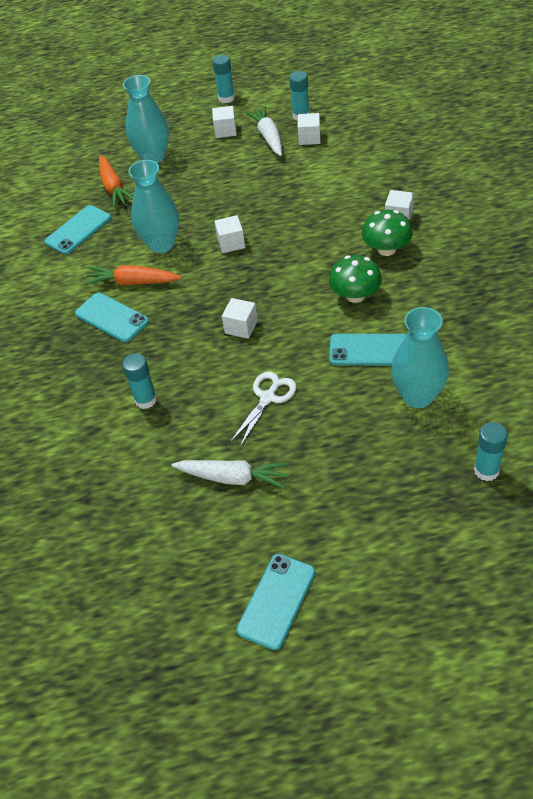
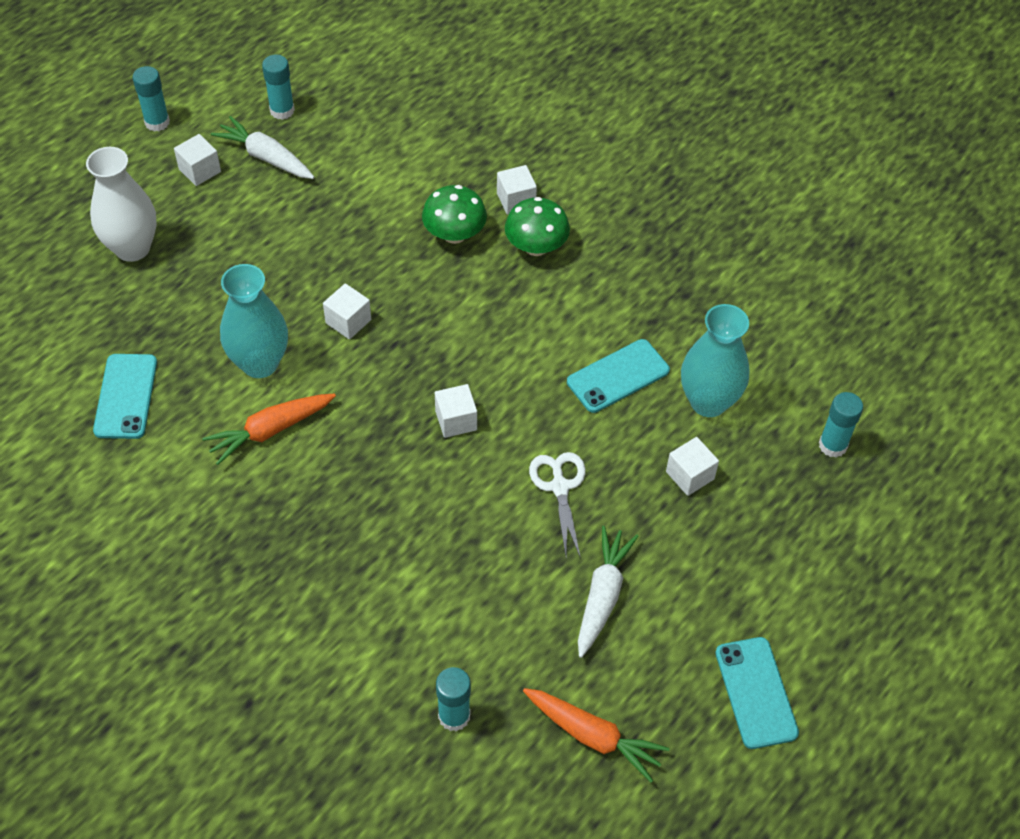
camera: 45 degrees left, 5 degrees up
(111, 318) = (287, 489): turquoise phone -> none
(113, 187) = (118, 315): orange carrot -> orange carrot (593, 736)
(145, 400) = (425, 565): turquoise glue stick -> turquoise glue stick (454, 716)
(153, 157) = (132, 248): turquoise vase -> white vase
(233, 478) = (602, 595): white carrot -> white carrot turned 45 degrees counterclockwise
(309, 138) = (320, 138): white cube -> white cube (690, 475)
(355, 295) = (549, 319): green mushroom -> green mushroom (454, 234)

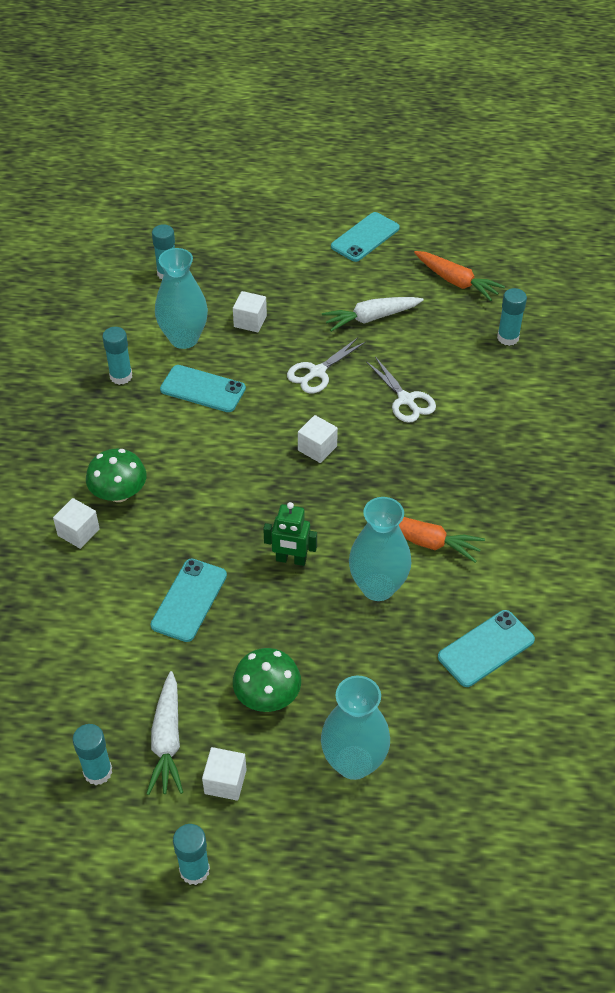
camera: 125 degrees left, 5 degrees down
(132, 248) = (354, 762): white vase -> turquoise vase
(348, 321) = (291, 560): white cube -> green robot
(375, 233) = (189, 600): none -> turquoise phone
(451, 540) = (406, 400): none -> white scissors
(454, 234) = (147, 549): green mushroom -> green mushroom (267, 696)
(593, 736) = (456, 282): orange carrot -> orange carrot turned 135 degrees clockwise
(691, 322) = (121, 376): none -> turquoise glue stick

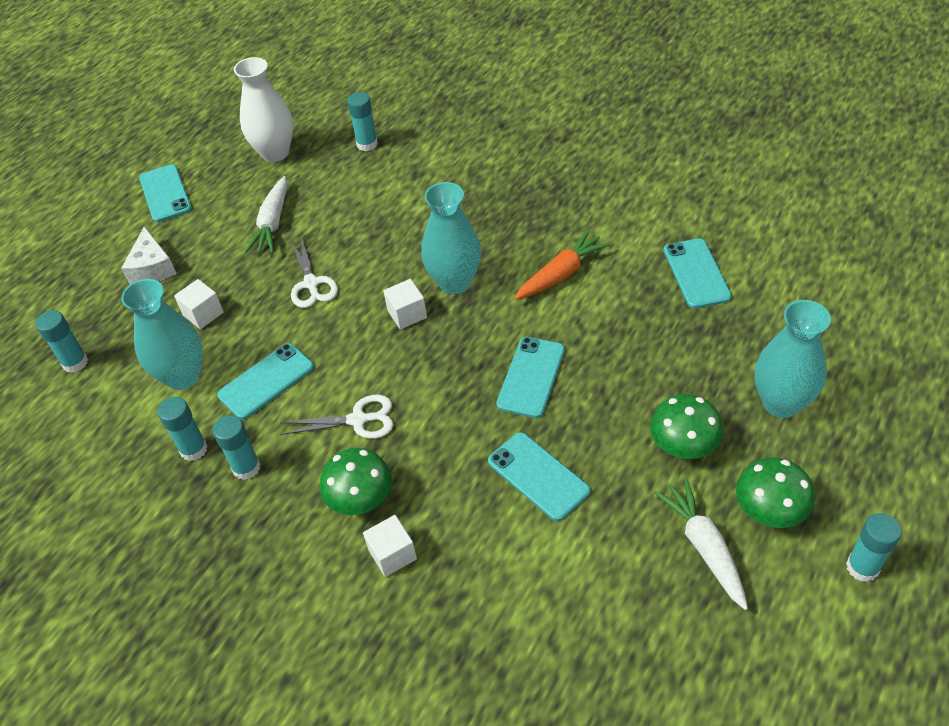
camera: 60 degrees left, 0 degrees up
(98, 772) = (720, 624): turquoise glue stick -> turquoise glue stick (246, 468)
(167, 740) = (704, 547): white carrot -> white carrot turned 135 degrees counterclockwise
(225, 781) = (769, 510): white cube -> green mushroom
(281, 269) = (152, 267): none -> white cheese
(291, 560) = (531, 377): green robot -> turquoise phone
(378, 587) = (596, 323): turquoise vase -> turquoise vase (454, 282)
(406, 400) = (391, 233): white scissors -> white scissors (358, 420)
(456, 282) = (275, 153): orange carrot -> white vase

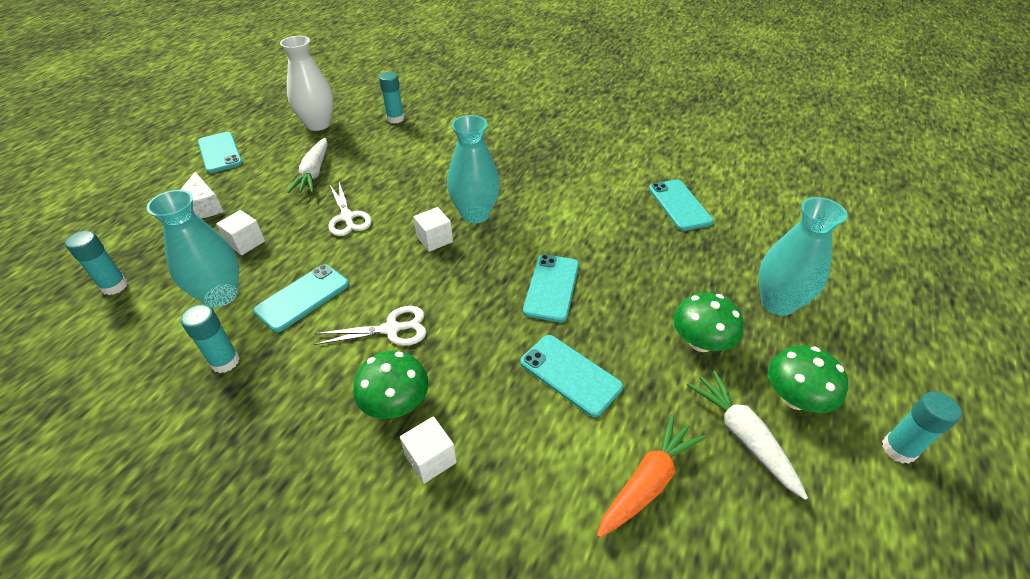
camera: 10 degrees left, 5 degrees down
(246, 468) = (278, 377): turquoise glue stick -> none
(561, 274) = (566, 207): orange carrot -> orange carrot (648, 481)

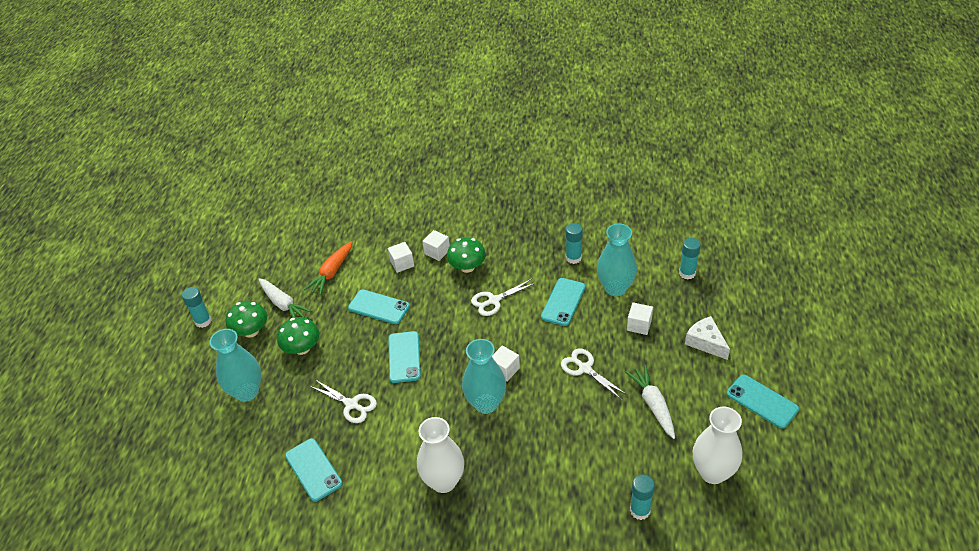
camera: 165 degrees right, 0 degrees up
(506, 454) = (402, 263): none -> white cube
(547, 168) = (443, 481): none -> white vase
(631, 252) = (352, 404): none -> white scissors

